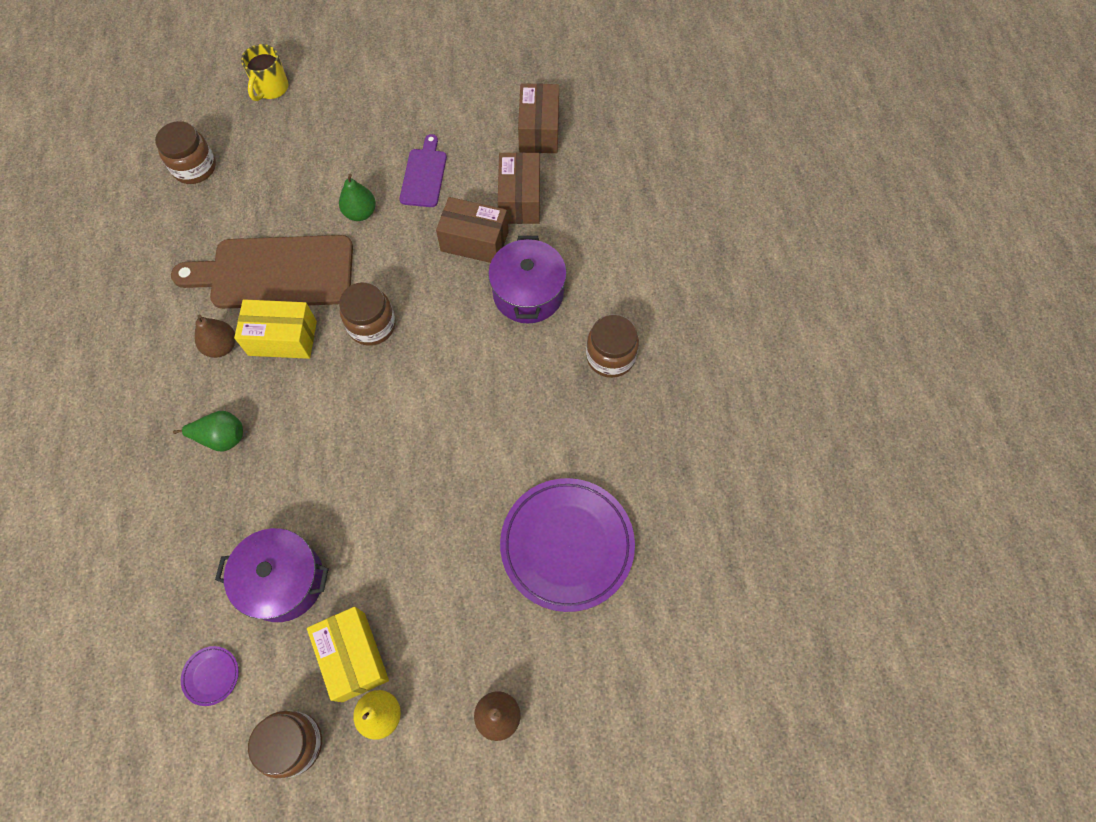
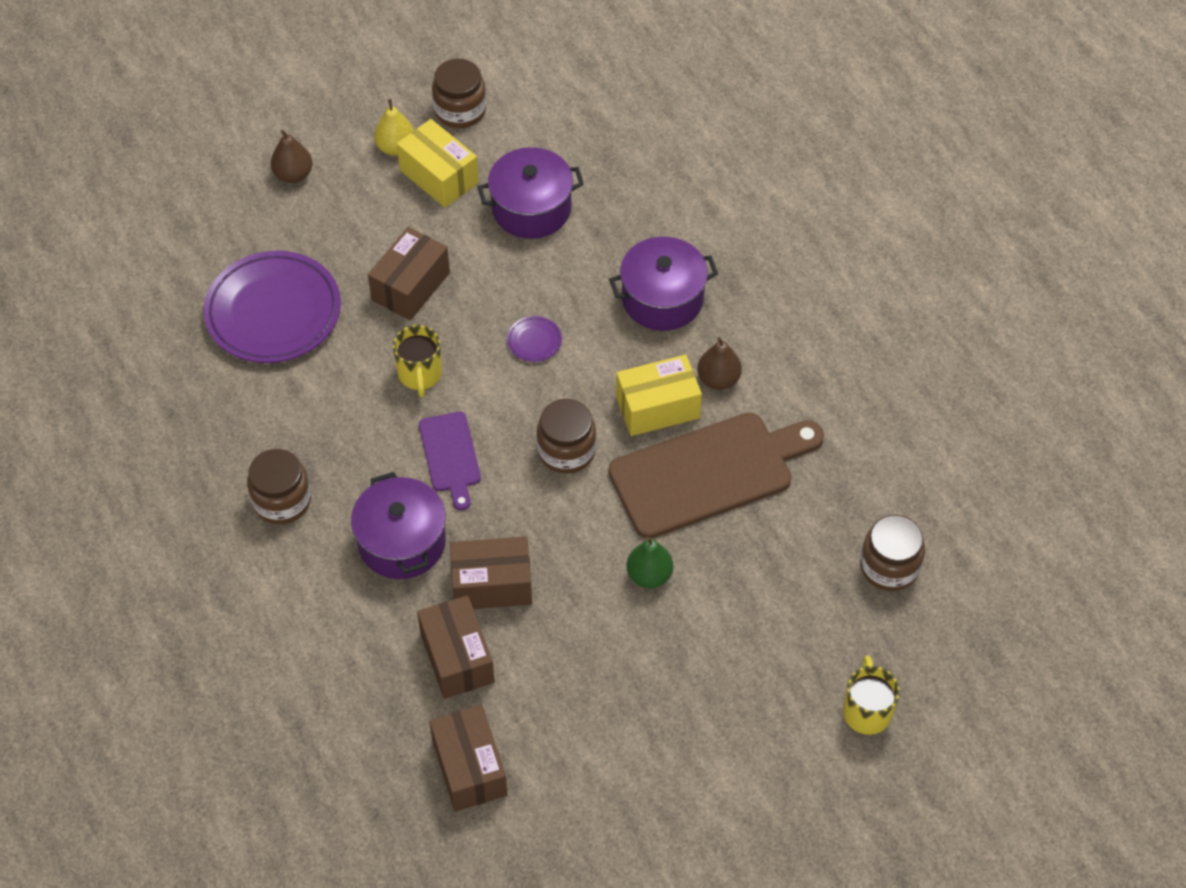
camera: 160 degrees right, 10 degrees down
(211, 676) = (555, 130): purple plate -> purple plate (534, 341)
(221, 437) = (662, 299): green pear -> purple pot
(424, 175) = (595, 651): purple cutting board -> purple cutting board (450, 456)
(432, 530) = (410, 286): none -> brown box
(459, 434) = (420, 374): none -> yellow mug

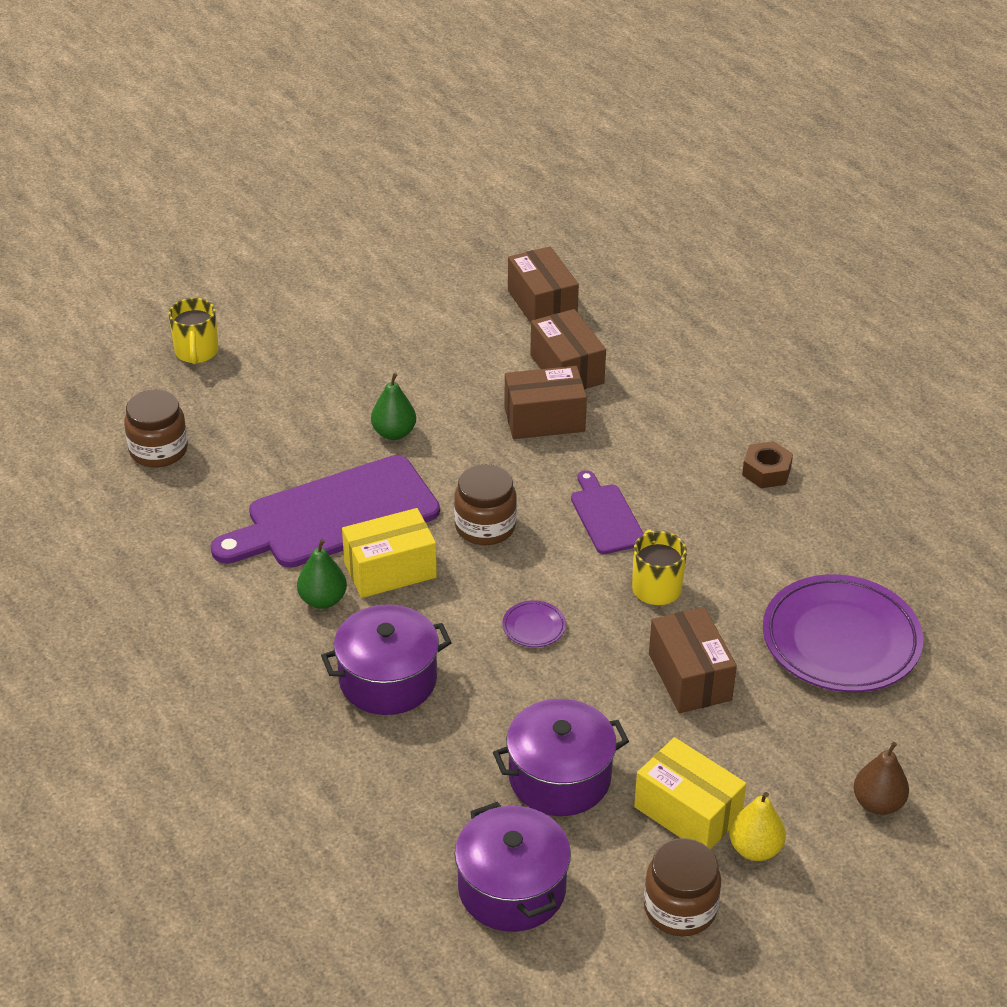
camera: 175 degrees right, 15 degrees down
(282, 501) = (766, 471): brown jar -> brown nut
(402, 542) = (638, 446): purple pot -> purple pot (512, 888)
(410, 286) = (689, 677): brown box -> brown box turned 45 degrees counterclockwise
(709, 472) = (334, 515): brown cutting board -> purple cutting board
(718, 379) = (323, 600): brown pear -> green pear

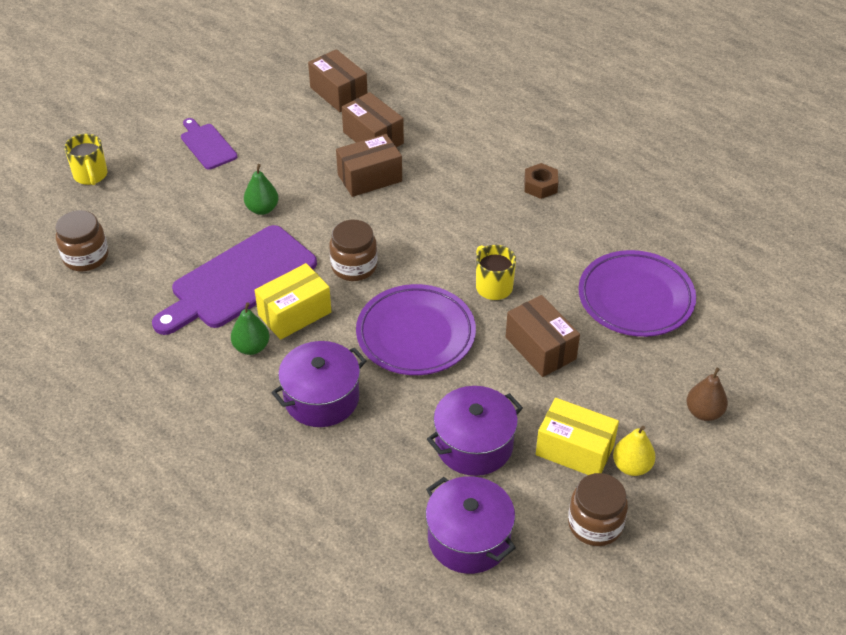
camera: 15 degrees left, 5 degrees up
(534, 627) = (415, 335): purple plate -> purple plate, size x2.49
(606, 516) = (439, 241): purple cutting board -> purple cutting board (207, 145)

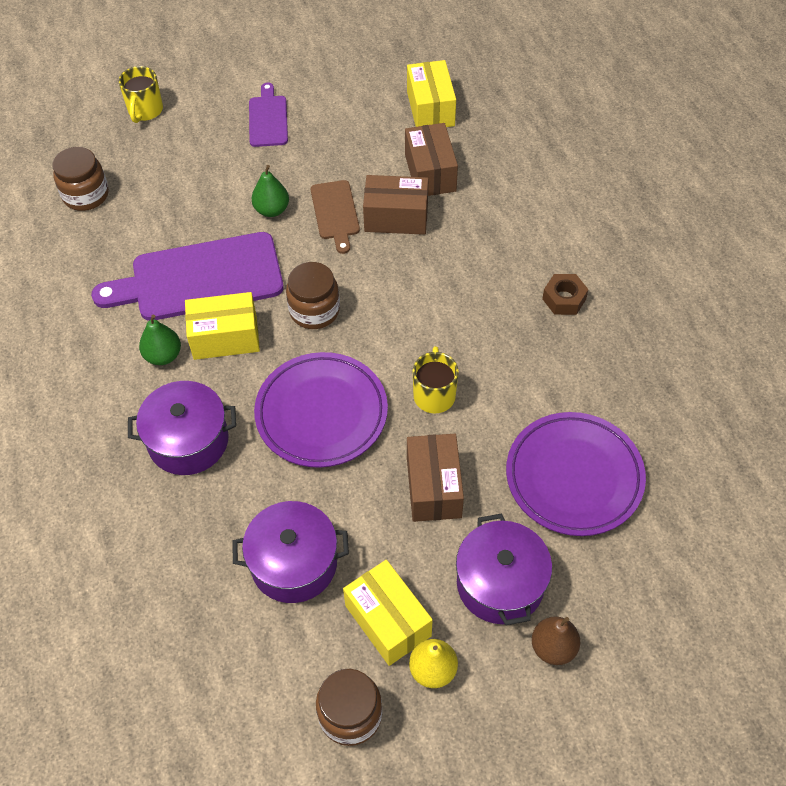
camera: 30 degrees right, 10 degrees up
(318, 192) = (335, 213): none -> brown cutting board
(338, 93) = (430, 108): brown box -> yellow box
(469, 539) = (219, 663): purple pot -> purple pot (500, 583)

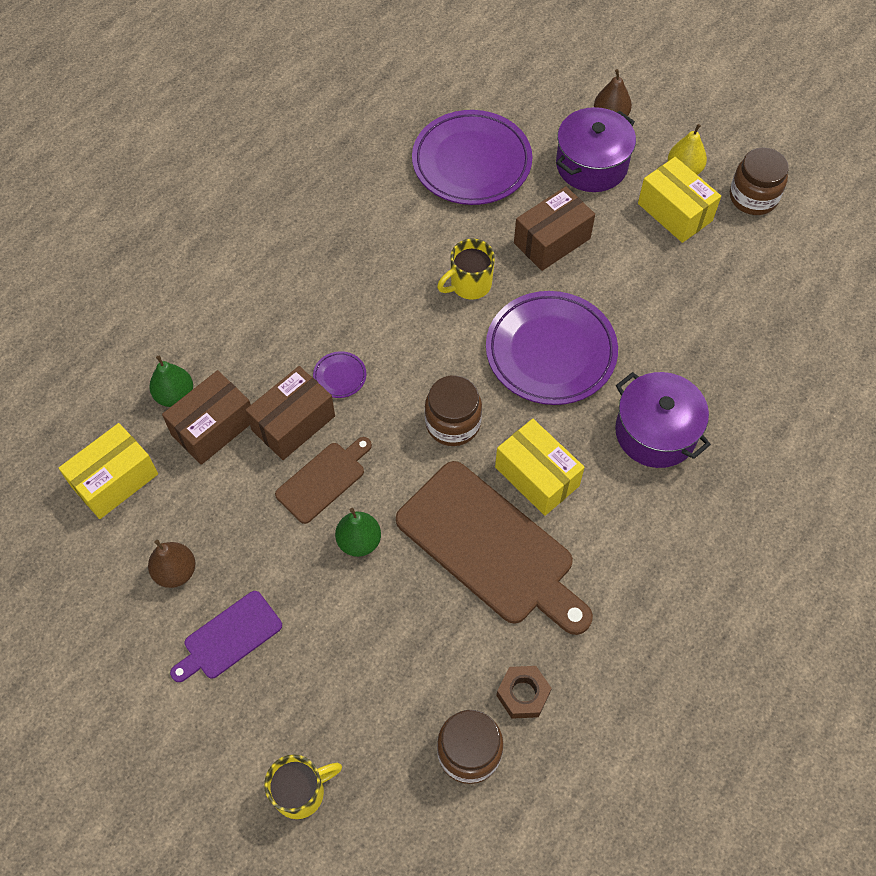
camera: 125 degrees left, 5 degrees up
(163, 355) = (595, 514): green pear -> green pear (175, 395)
(199, 278) = (491, 548): purple cutting board -> brown cutting board
(294, 563) = (686, 291): purple pot -> none
(336, 112) = (176, 572): none -> brown pear
(388, 621) = (675, 212): yellow box -> yellow box turned 60 degrees counterclockwise
(396, 217) = (293, 423): brown box -> brown box turned 75 degrees clockwise
(414, 263) = (340, 376): none -> purple plate
(564, 299) = (301, 245): brown nut -> brown nut (523, 694)

